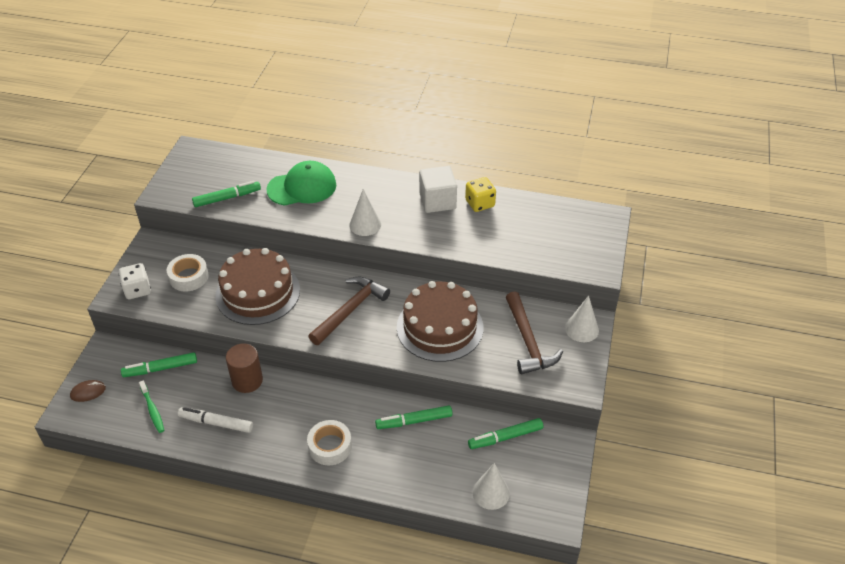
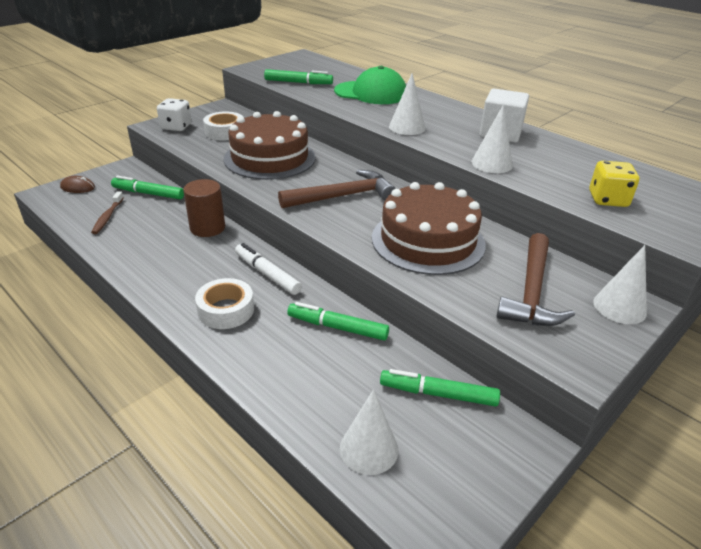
camera: 30 degrees right, 10 degrees down
(152, 410) = (107, 217): green toothbrush -> brown toothbrush
(216, 423) = (145, 246): white marker -> white marker (267, 274)
(453, 243) = (492, 163): none -> white cone
(480, 203) = (549, 147): yellow dice -> yellow dice (608, 199)

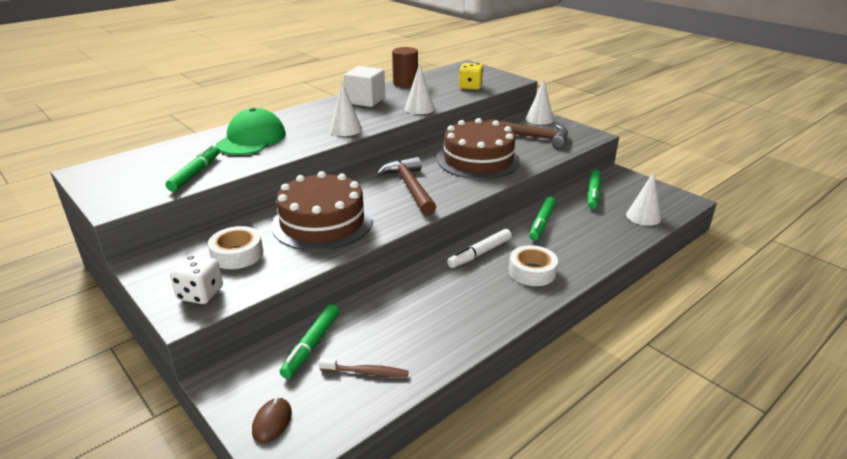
camera: 85 degrees left, 5 degrees down
(207, 228) = (400, 291): brown cylinder -> brown cylinder (405, 83)

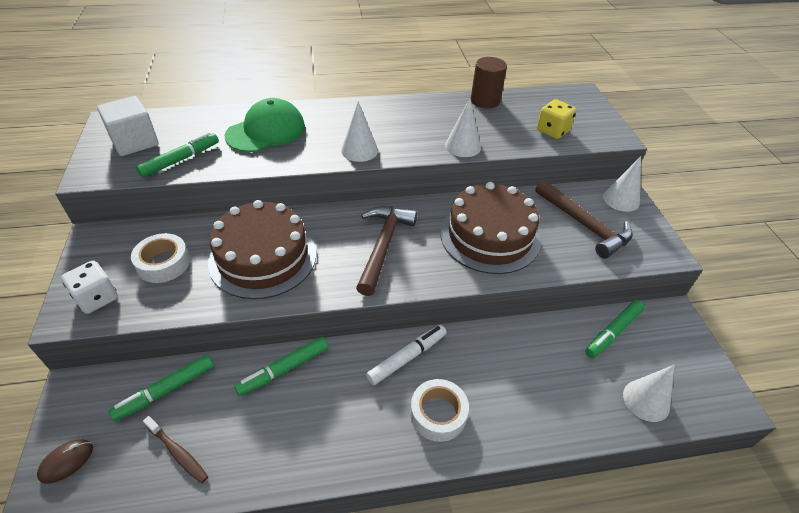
camera: 30 degrees right, 15 degrees up
(365, 101) = (419, 114): white cube -> white cube (135, 142)
(480, 253) = (407, 357): white marker -> white marker turned 150 degrees clockwise
(542, 223) = (511, 348): green marker -> green marker (284, 369)

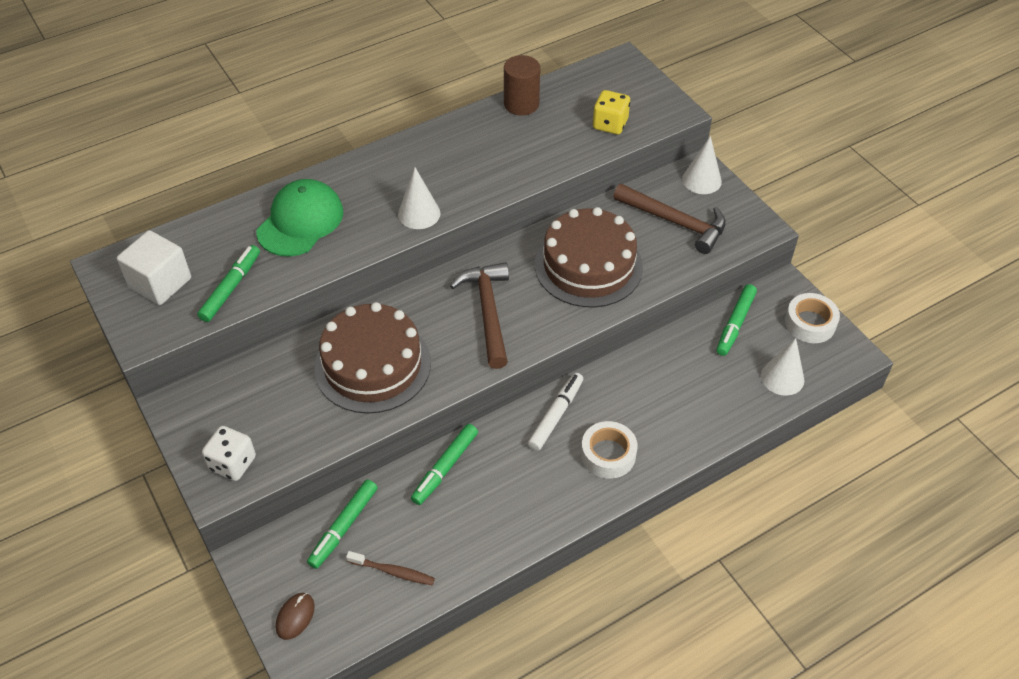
camera: 20 degrees left, 5 degrees up
(163, 263) = (273, 406): white tape -> white tape (810, 323)
(463, 146) = (525, 174): white cone -> none

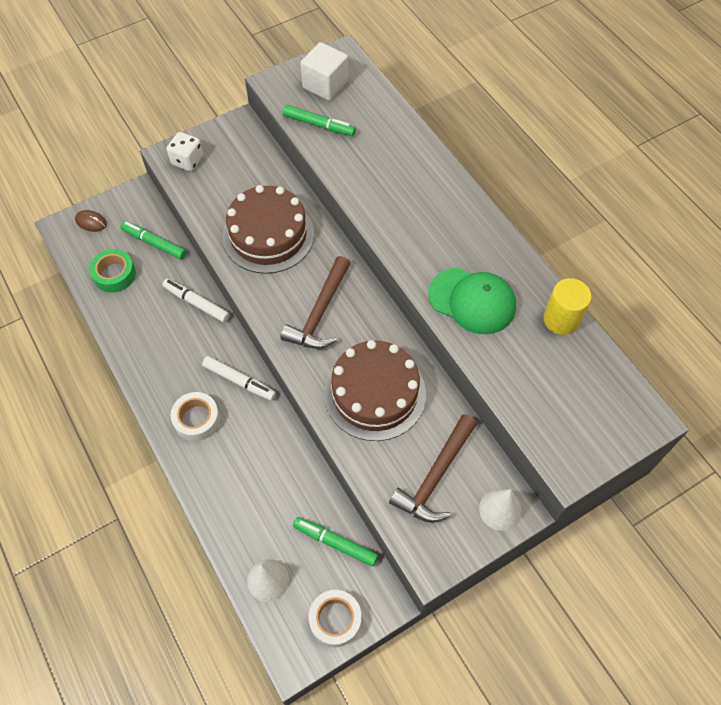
camera: 90 degrees right, 10 degrees up
(300, 221) = (390, 160): green cap -> green cap (472, 301)
(393, 572) = (114, 274): brown toothbrush -> green tape
(419, 213) = (402, 240): white cone -> none
(445, 468) = (196, 303): green marker -> white marker
(488, 312) = (320, 312): brown hammer -> brown hammer turned 120 degrees clockwise
(521, 104) = (561, 319): brown cylinder -> yellow cylinder
(610, 124) = (539, 400): yellow dice -> none

